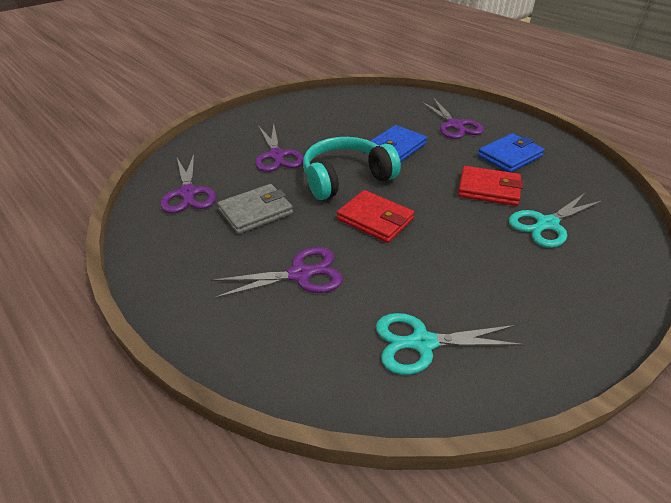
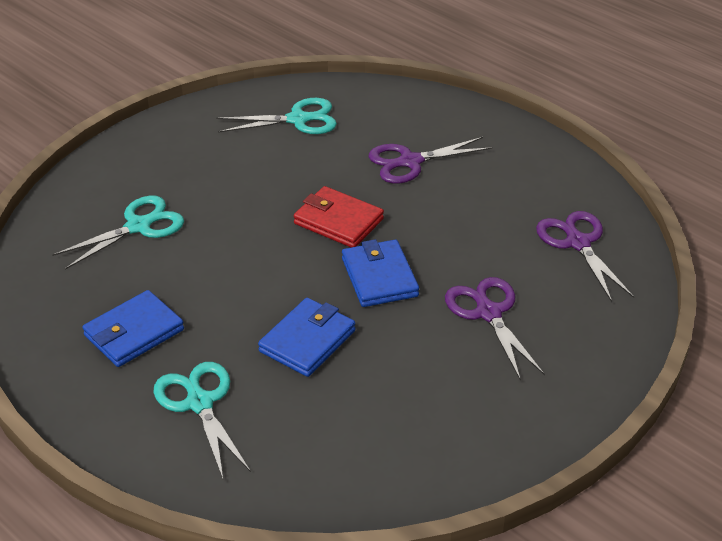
camera: 175 degrees right, 0 degrees up
(256, 212) = (481, 223): grey wallet -> none
(346, 178) = (379, 277): turquoise headphones -> blue wallet
(454, 125) = (200, 403): purple scissors -> turquoise scissors
(488, 189) = (188, 271): red wallet -> none

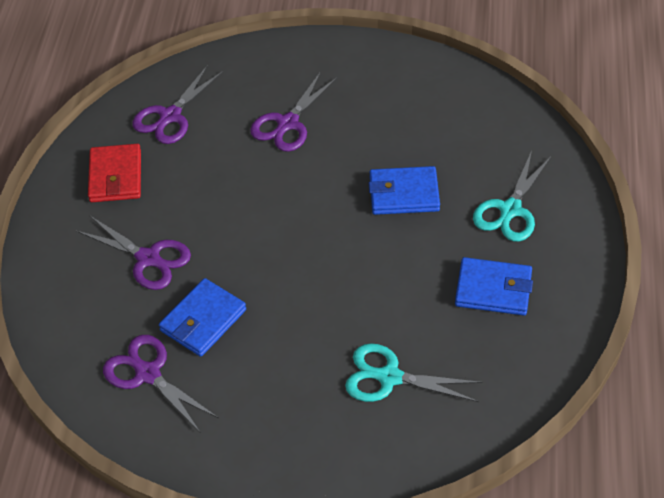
camera: 125 degrees left, 10 degrees up
(298, 119) = (148, 374): turquoise scissors -> purple scissors
(338, 221) = (265, 256): red wallet -> red wallet (116, 176)
(379, 277) = (305, 195): blue wallet -> blue wallet (203, 320)

